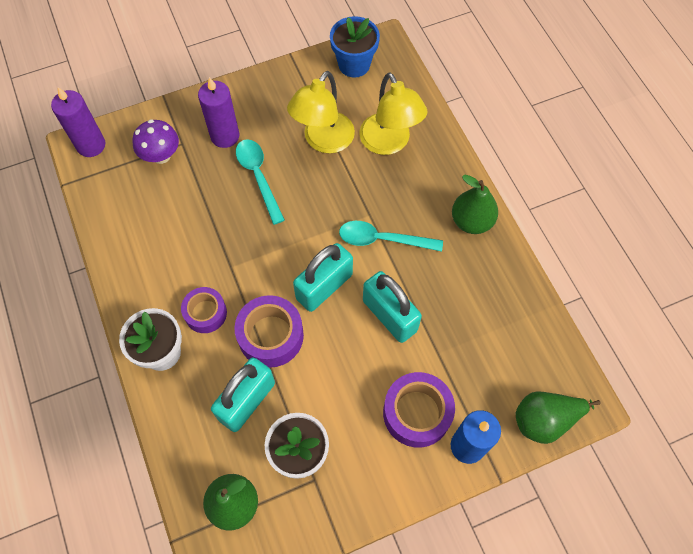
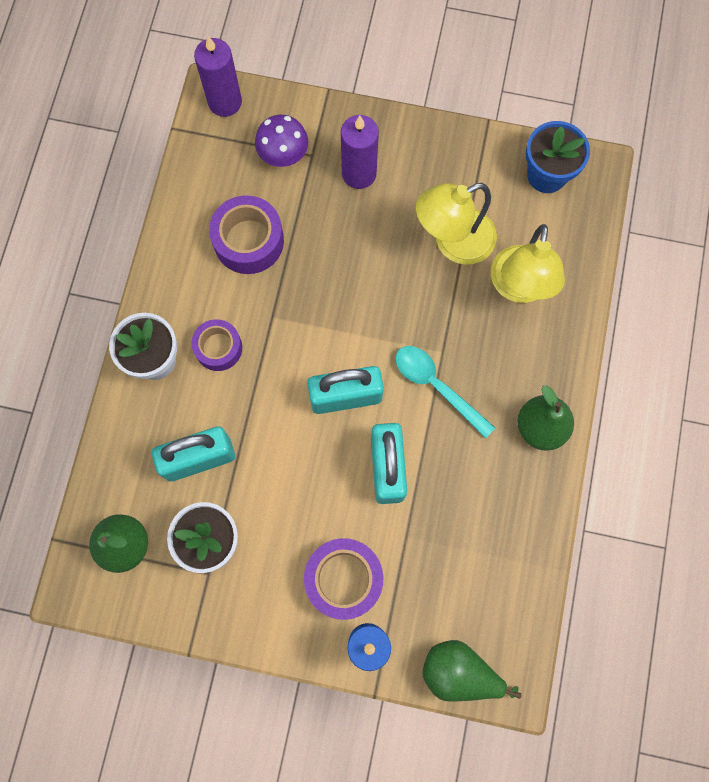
camera: 35 degrees right, 10 degrees up
(258, 177) = (361, 240): turquoise spoon -> none
(271, 336) = (262, 411): purple tape -> purple tape (248, 241)

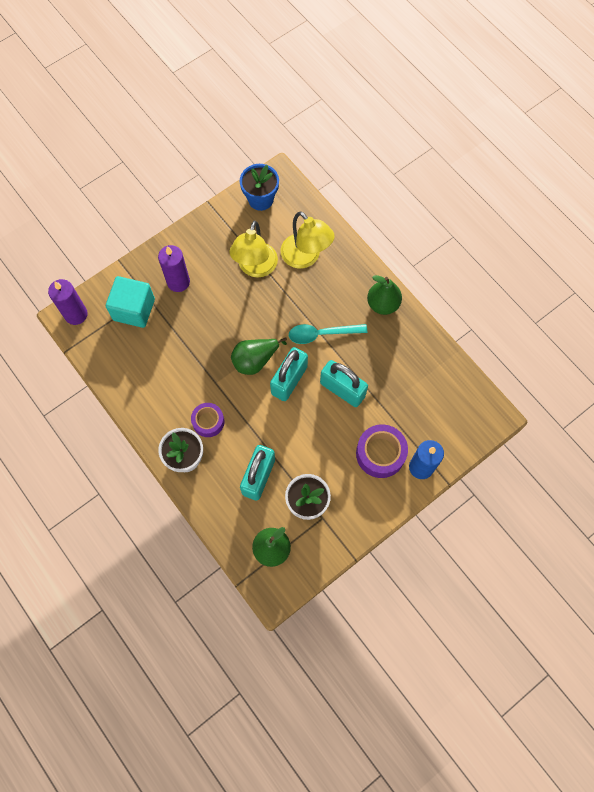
camera: 50 degrees left, 5 degrees down
(248, 241) = (164, 362): purple tape -> none
(283, 156) = (134, 309): purple mushroom -> turquoise cube
(459, 672) = (469, 435): green pear -> green pear (255, 360)

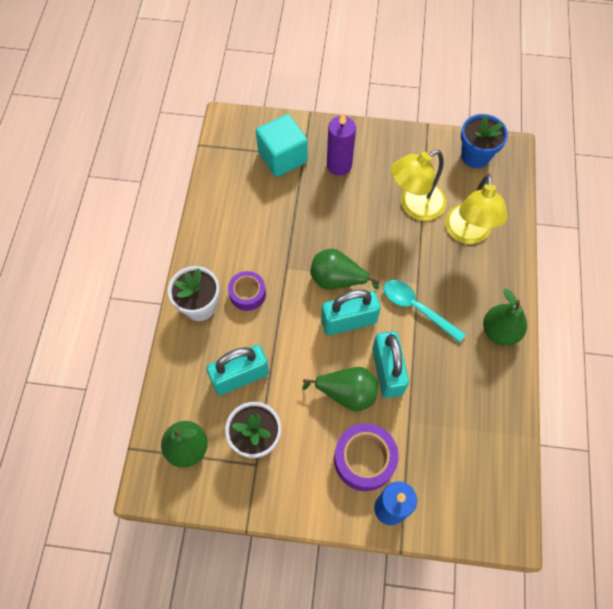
camera: 45 degrees right, 5 degrees down
(76, 314) = (236, 125): purple candle -> none
(332, 425) = (347, 393): none -> green pear

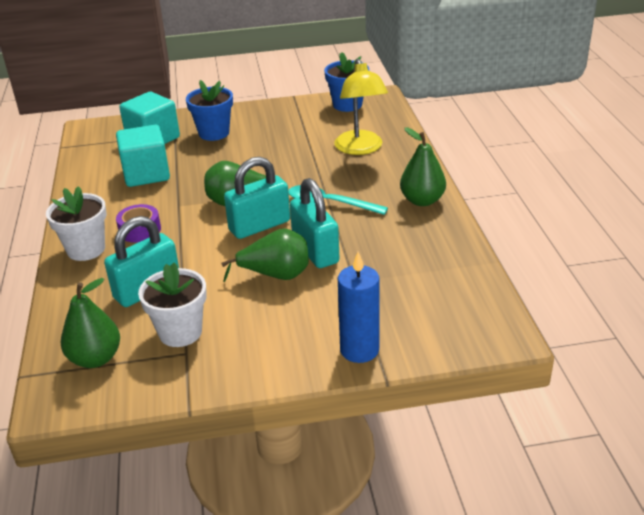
camera: 15 degrees left, 30 degrees down
(267, 212) = (146, 174): none -> turquoise cube
(339, 165) = (214, 133): purple candle -> blue flower pot
(364, 459) = (314, 319): purple tape -> none
(414, 206) = (300, 143): yellow lamp -> none

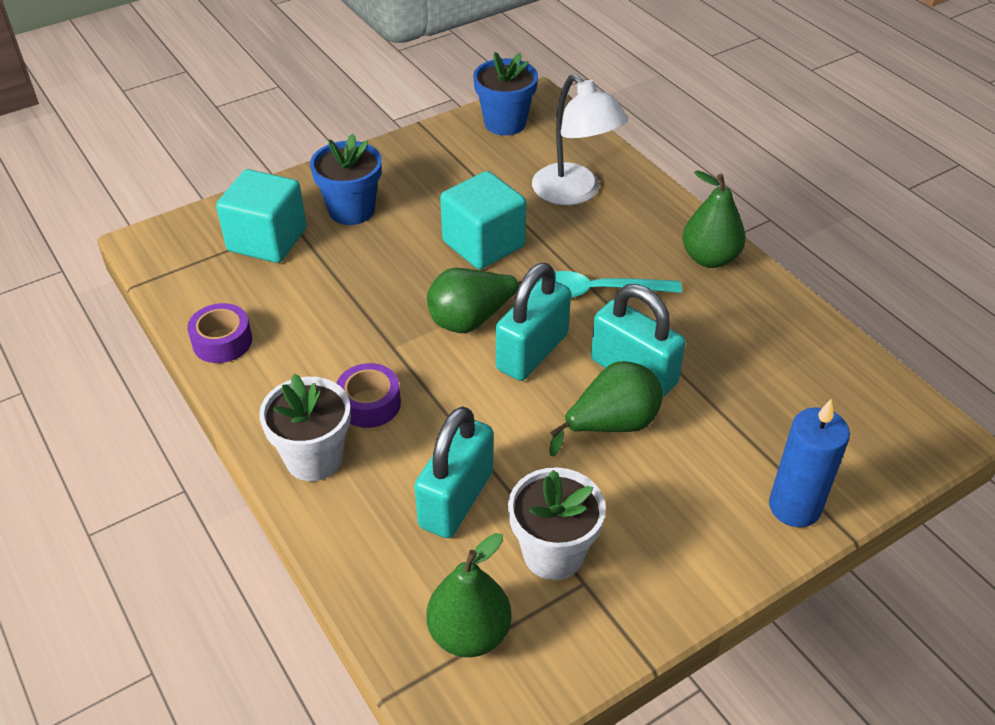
camera: 25 degrees left, 10 degrees up
(86, 182) = (222, 341): none -> purple tape
(146, 174) = (305, 305): turquoise cube -> turquoise cube (483, 244)
(360, 149) = (574, 193): yellow lamp -> white lamp

